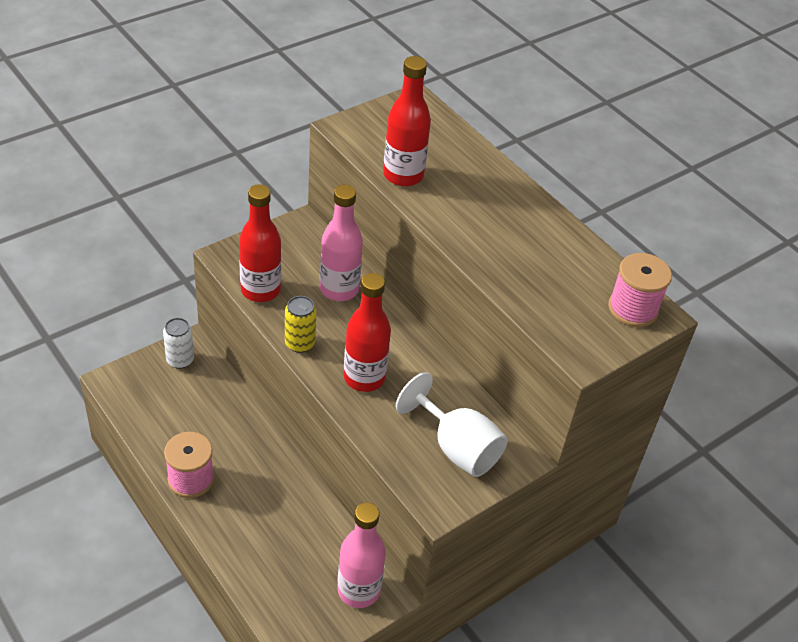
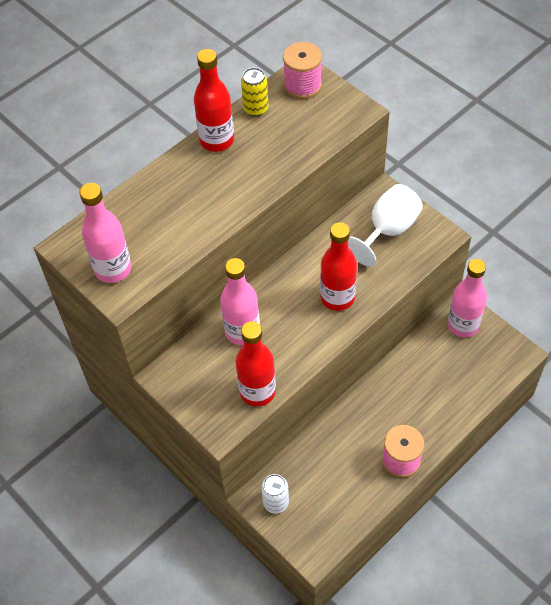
camera: 90 degrees left, 10 degrees up
(299, 343) = (313, 349): yellow can -> yellow can (256, 109)
(378, 126) = (113, 269): none -> pink bottle
(403, 175) = (181, 241): red bottle -> red bottle (217, 140)

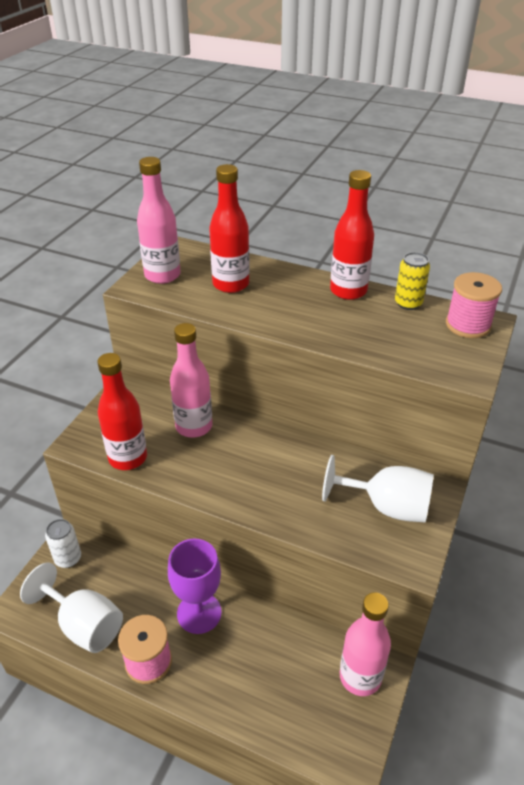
camera: 65 degrees right, 15 degrees down
(337, 298) = (270, 487): red bottle -> red bottle (231, 284)
(350, 501) = (84, 625): none -> white goblet
(372, 413) = (199, 613): none -> purple goblet

